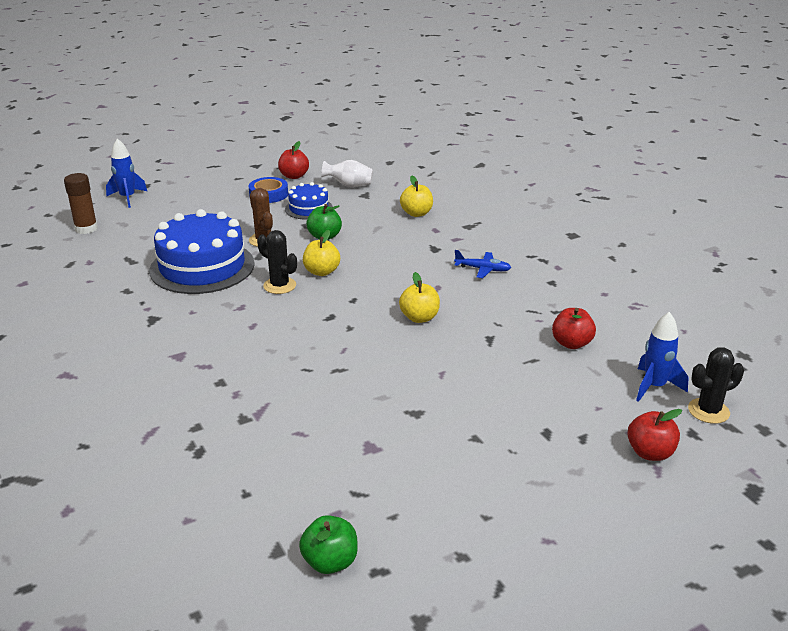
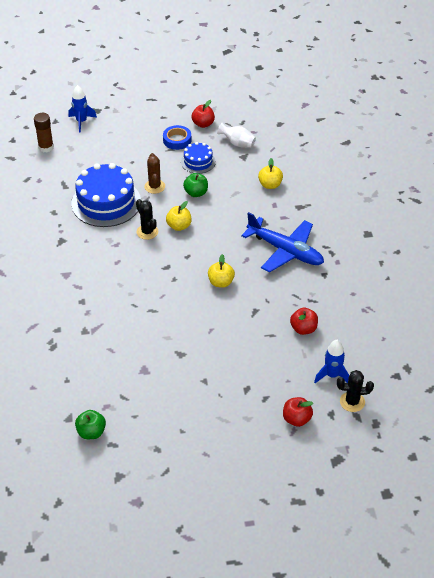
camera: 20 degrees right, 15 degrees up
(482, 269) = (285, 251): blue plane -> blue plane, size x2.23

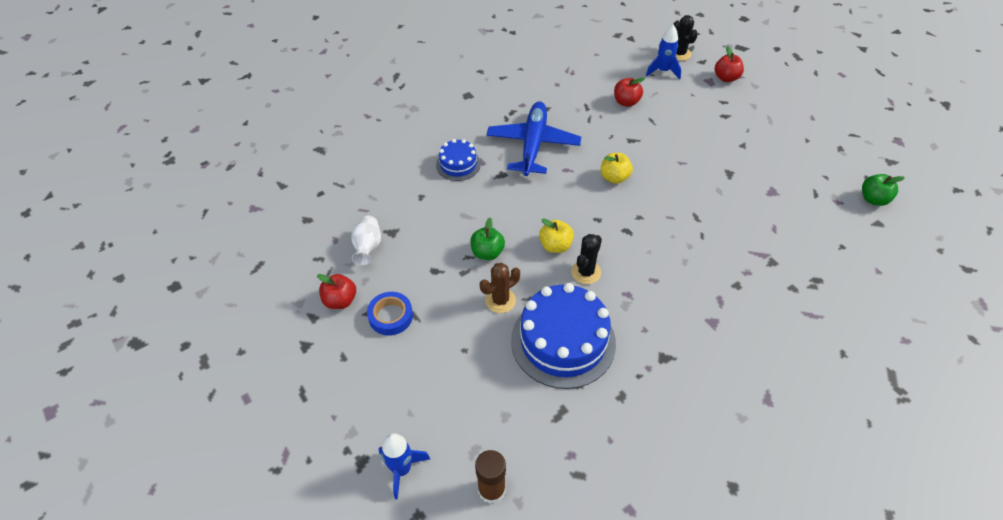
camera: 115 degrees left, 5 degrees up
(198, 162) = (426, 274): blue cake -> blue cake (458, 164)
(270, 185) = (433, 190): yellow apple -> none

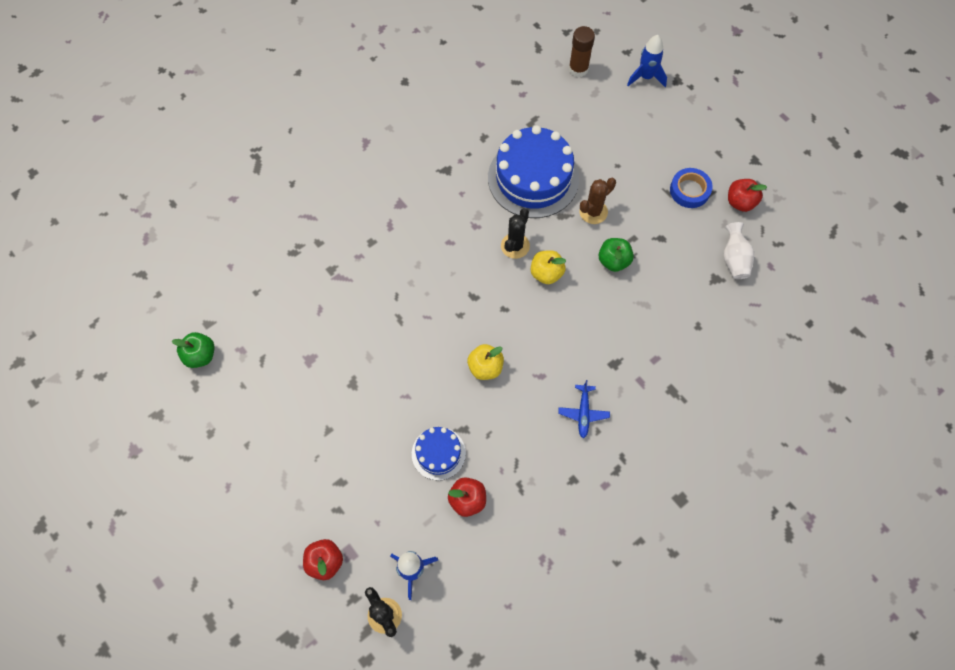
camera: 175 degrees right, 15 degrees up
(458, 164) = (667, 375): blue cake -> blue cake (438, 453)
(533, 145) = (583, 413): blue plane -> blue plane, size x0.45

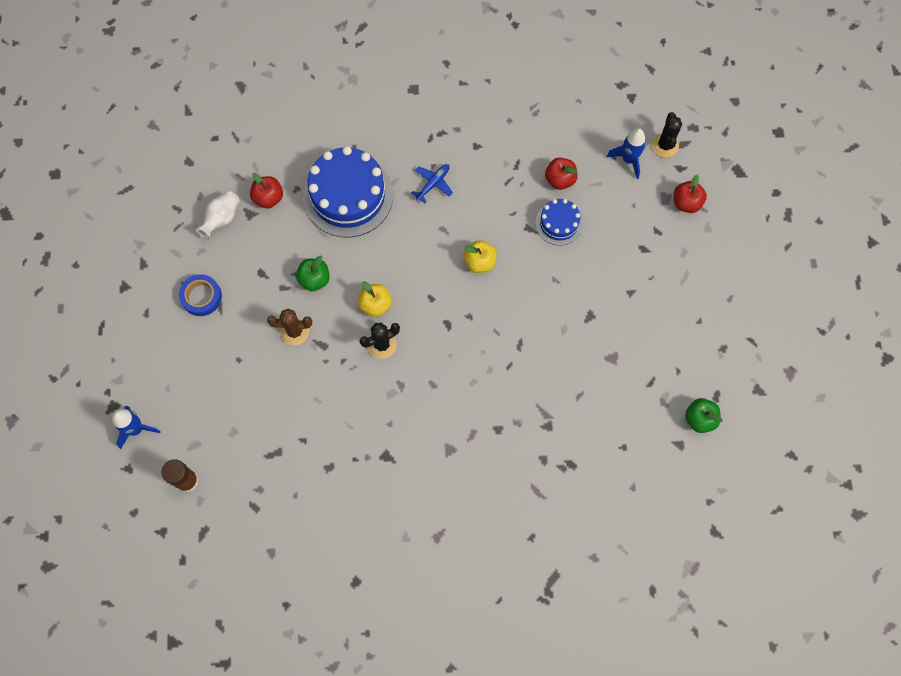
camera: 145 degrees left, 5 degrees up
(533, 178) = (318, 396): blue cake -> blue cake (348, 195)
(740, 202) = (171, 260): red apple -> red apple (268, 198)

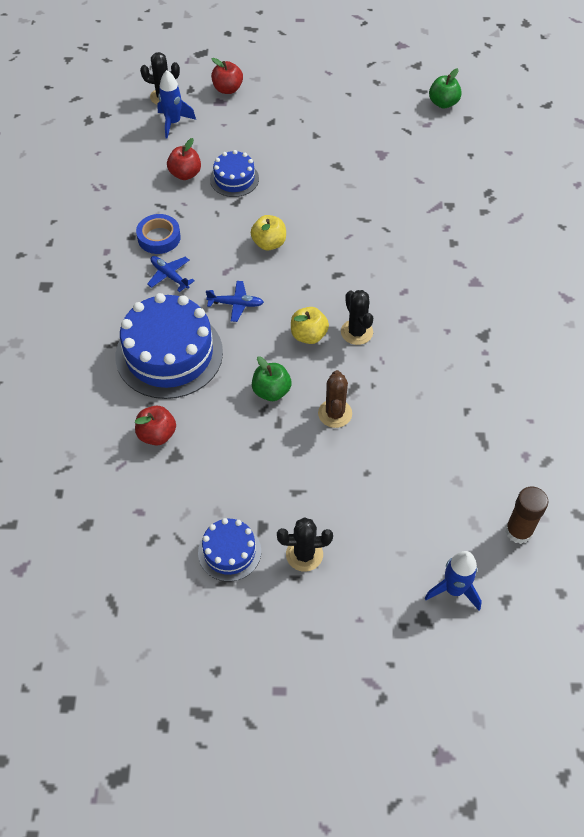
camera: 85 degrees left, 15 degrees down
(165, 317) = (304, 554): none -> black cactus
(167, 263) = (229, 552): none -> blue cake
(201, 297) = (281, 512): blue tape -> blue tape (159, 237)
(221, 219) = (177, 487): white vase -> none
(405, 241) = (235, 304): none -> blue plane

